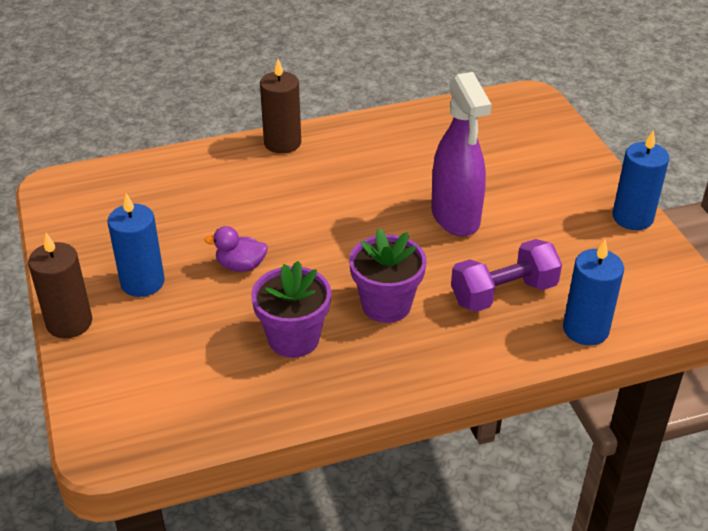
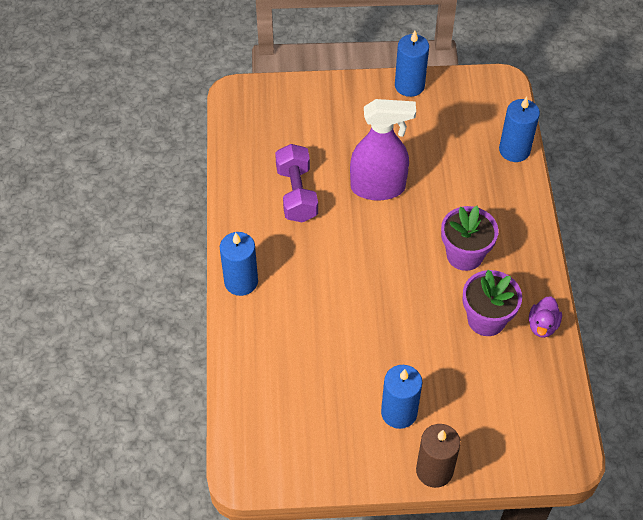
camera: 75 degrees left, 15 degrees up
(241, 266) = (397, 340): purple duck -> purple duck (542, 325)
(282, 143) = (241, 282): brown candle -> blue candle
(503, 293) = (469, 183): purple dumbbell -> purple dumbbell (296, 194)

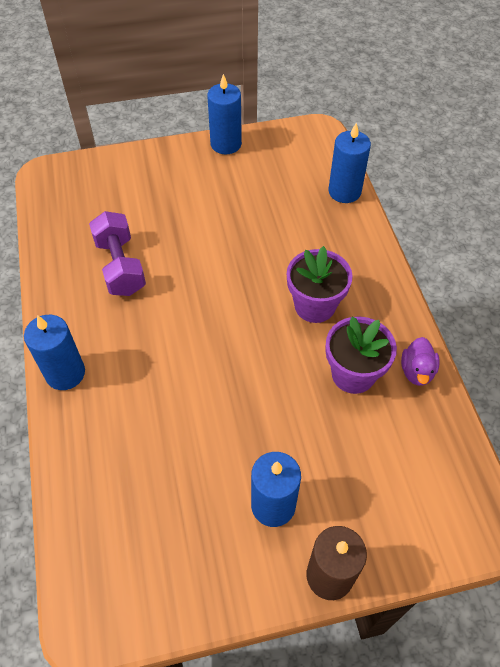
camera: 10 degrees left, 0 degrees up
(378, 187) = (209, 247): purple spray bottle -> none

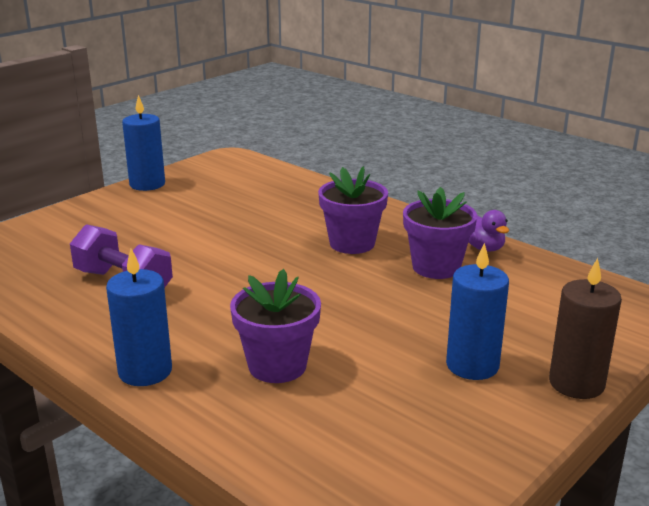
camera: 35 degrees left, 30 degrees down
(145, 419) = (277, 366): none -> purple flower pot
(344, 191) = (295, 179): blue candle -> none

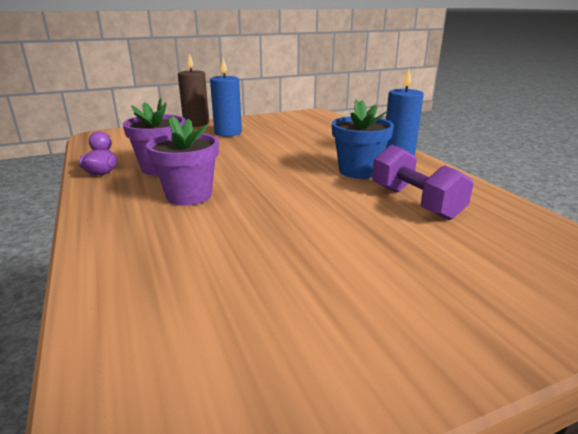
camera: 155 degrees left, 0 degrees up
(147, 184) = (375, 385): blue candle -> none
(197, 317) = (358, 171): none -> blue flower pot
(277, 366) = (322, 146): purple flower pot -> none

